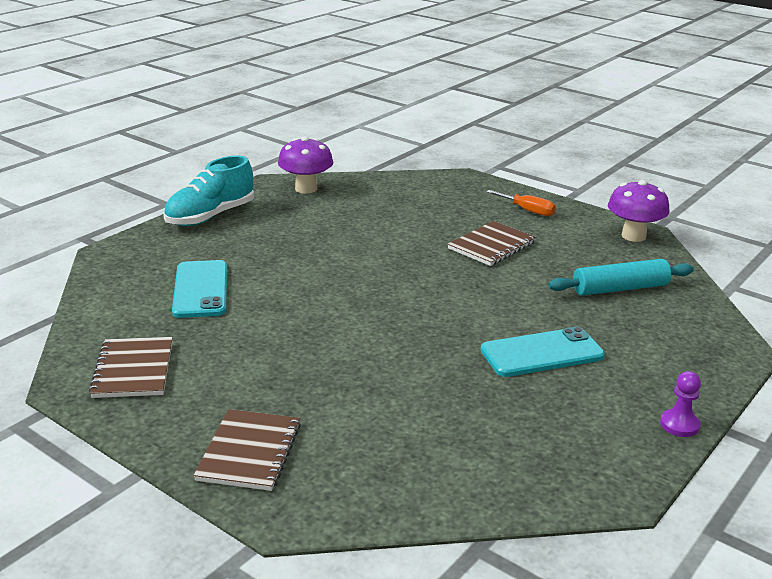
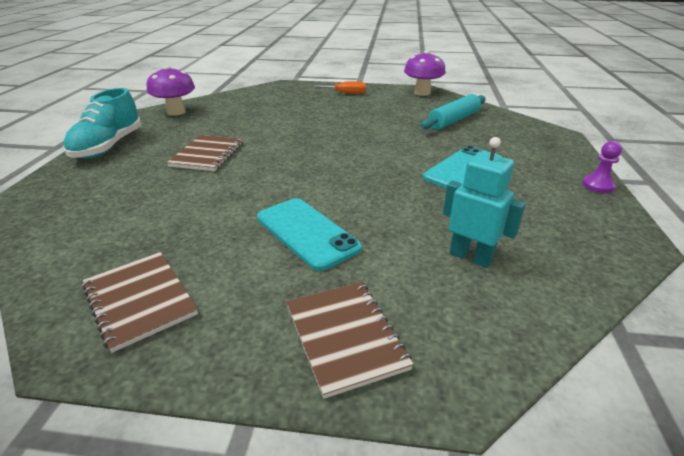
camera: 30 degrees left, 5 degrees up
(201, 289) = (150, 203): turquoise phone -> turquoise phone (307, 233)
(426, 437) = (471, 257): none -> turquoise robot
(492, 245) = (348, 116): brown notebook -> brown notebook (207, 155)

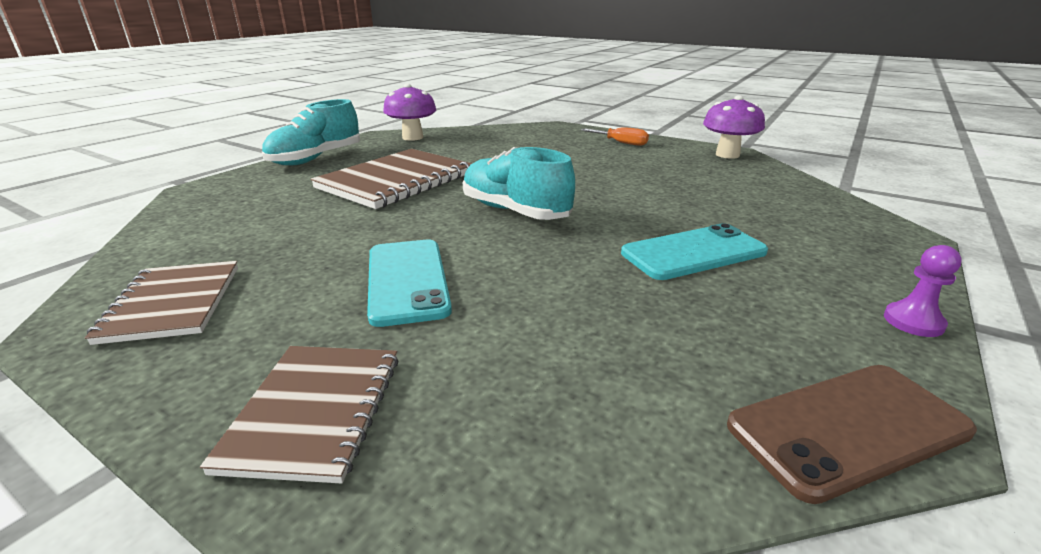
camera: 25 degrees right, 5 degrees down
(207, 155) = (396, 181): brown notebook -> brown notebook, size x1.62
(326, 163) = (515, 211): none -> turquoise shoe
(454, 120) = (741, 192): turquoise rolling pin -> none
(471, 257) = (585, 365): turquoise robot -> none
(613, 251) = (848, 428): none -> brown phone

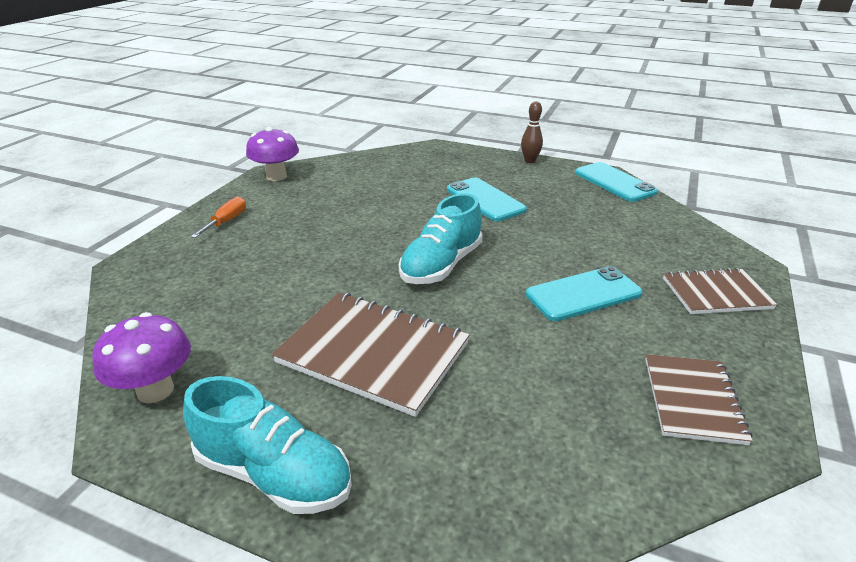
camera: 100 degrees left, 5 degrees up
(172, 303) = (693, 400): brown notebook -> brown notebook turned 60 degrees counterclockwise
(848, 428) = (614, 182): brown phone -> turquoise phone
(913, 321) = (530, 161): purple pawn -> brown bowling pin

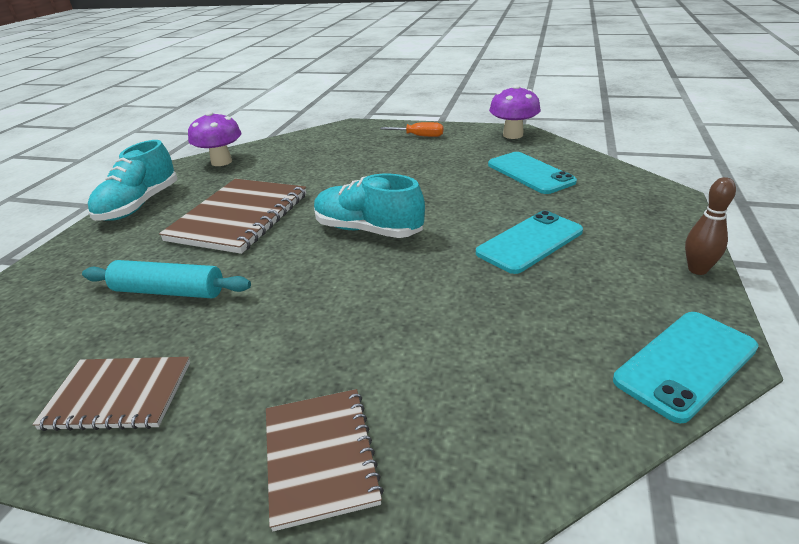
camera: 85 degrees right, 0 degrees up
(533, 393) = (169, 291): none -> turquoise rolling pin
(583, 294) = (318, 321): turquoise phone -> turquoise phone (530, 173)

